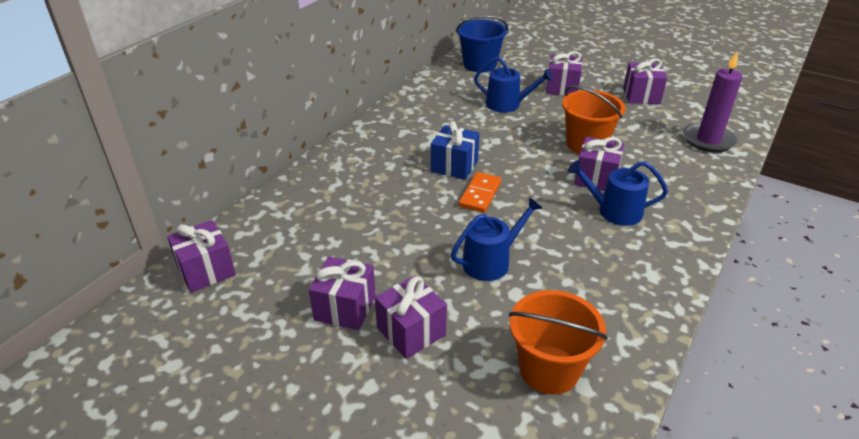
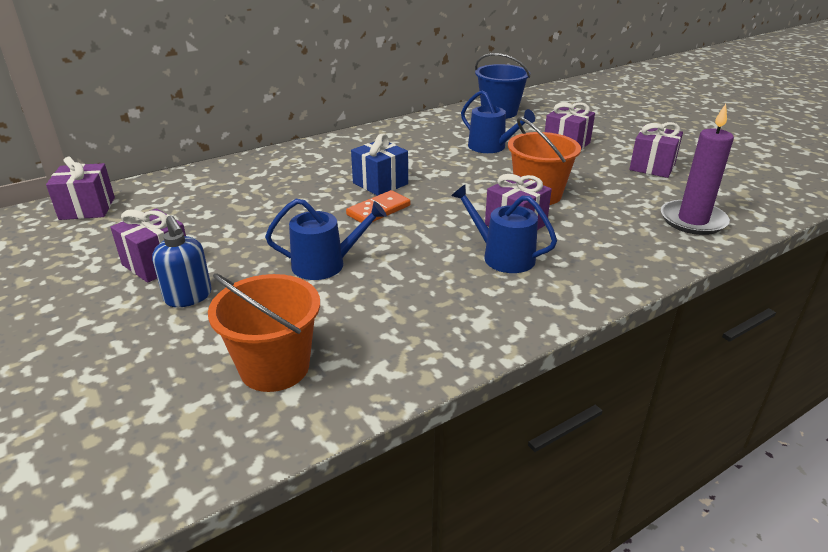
camera: 25 degrees right, 5 degrees down
(411, 331) = (188, 297): purple gift -> blue soap dispenser

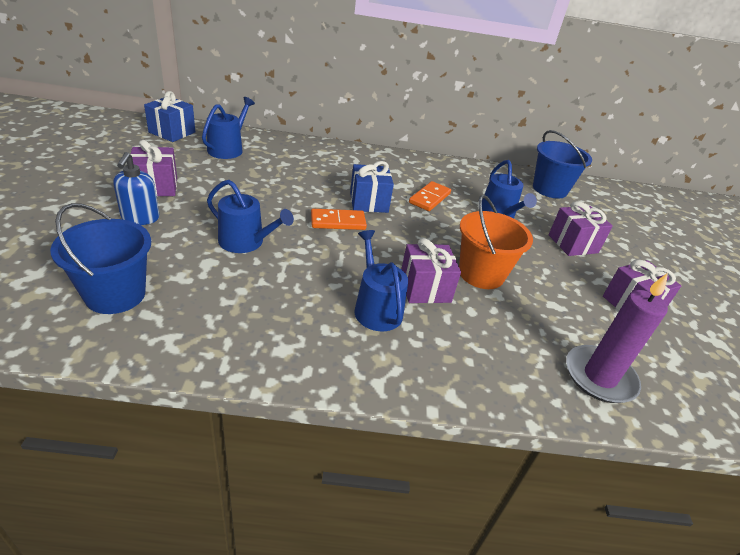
camera: 30 degrees right, 5 degrees up
(87, 208) = (172, 132): purple gift -> blue gift
(177, 197) = (228, 149): none -> blue watering can
(274, 367) = (115, 294): orange bucket -> blue bucket
(423, 158) = (429, 198): none -> orange domino

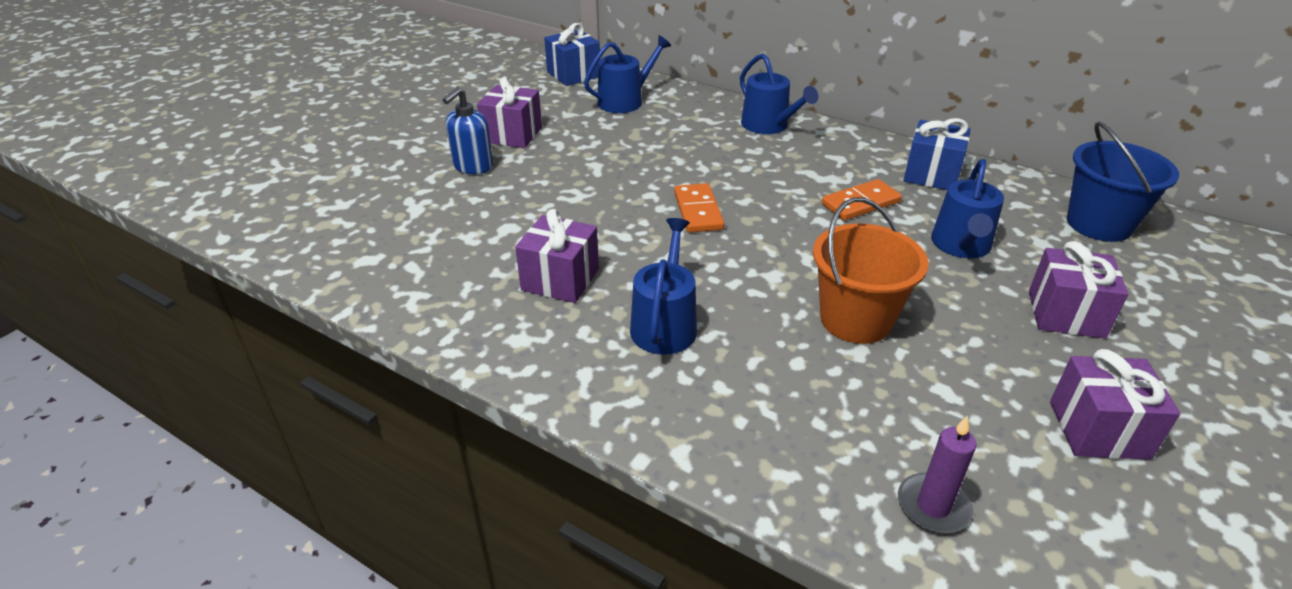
camera: 35 degrees right, 0 degrees up
(115, 294) = (396, 240): blue bucket -> none
(246, 242) = (565, 213): blue watering can -> blue watering can (768, 126)
(338, 222) = (698, 211): orange domino -> orange domino turned 60 degrees clockwise
(369, 202) = (761, 193): blue gift -> blue gift (931, 174)
(425, 288) = (752, 317): purple gift -> purple gift (560, 279)
(599, 377) = (933, 506): purple candle -> purple candle, size x0.61

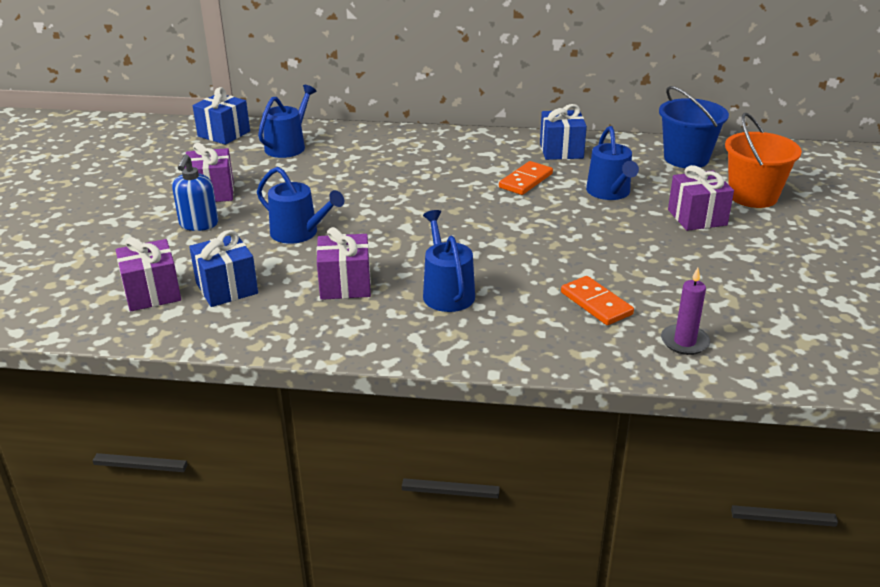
camera: 25 degrees left, 5 degrees down
(440, 247) = (227, 288): none -> blue gift
(698, 211) = (412, 213): orange domino -> orange domino (596, 303)
(768, 126) = (420, 141): blue watering can -> blue watering can (299, 233)
(855, 320) = (572, 255): orange bucket -> orange bucket (752, 196)
(1098, 430) = (750, 275): purple gift -> purple gift (152, 293)

